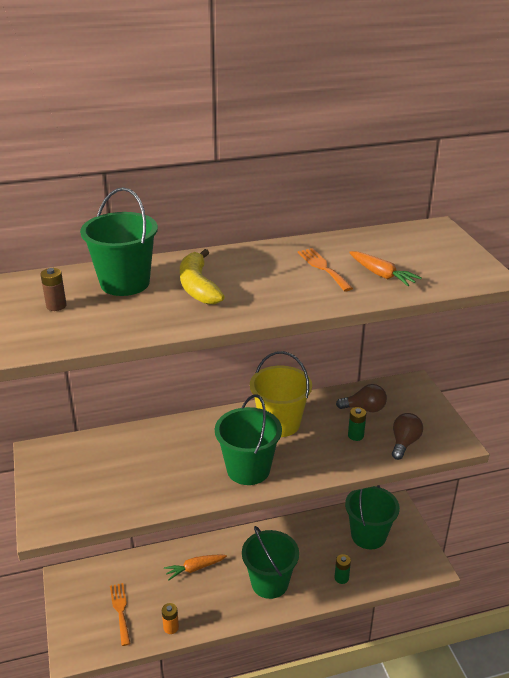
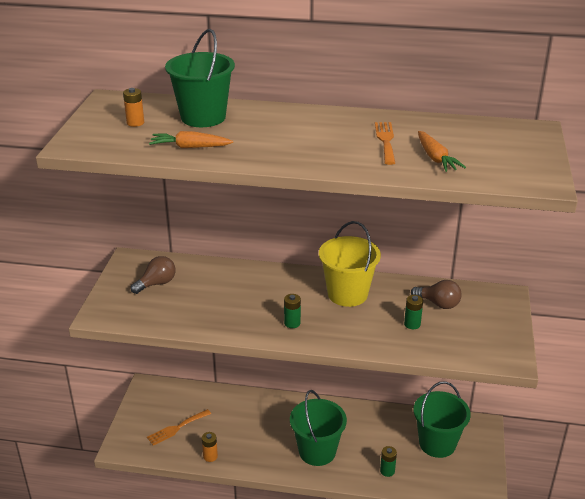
camera: 25 degrees right, 0 degrees up
(56, 306) = (135, 123): brown battery -> orange battery
(120, 611) = (176, 428): orange fork -> orange fork turned 135 degrees counterclockwise
(195, 568) = (257, 416): orange carrot -> orange carrot (190, 147)
(198, 287) = (260, 133): yellow banana -> none
(248, 469) = (292, 323): green bucket -> green battery
(404, 443) = (455, 344): brown light bulb -> brown light bulb (157, 283)

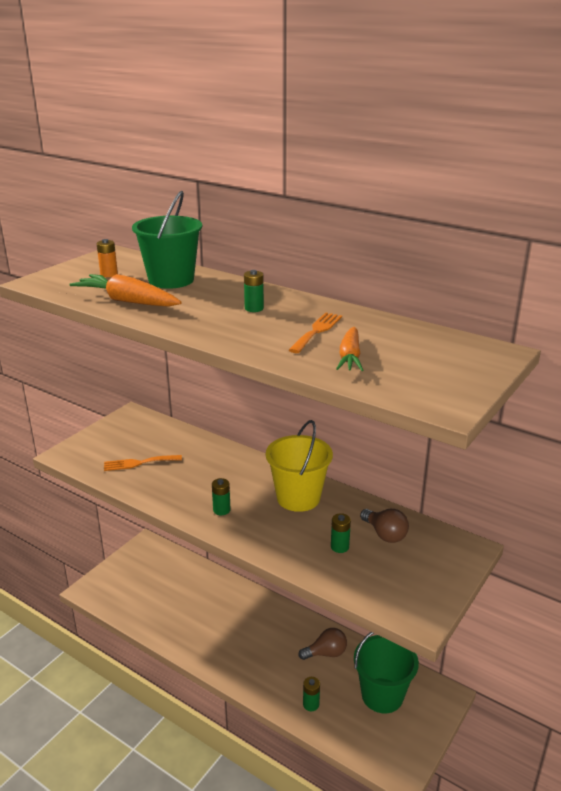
camera: 25 degrees right, 5 degrees down
(157, 283) = (134, 440): brown light bulb -> brown light bulb (326, 653)
(176, 428) = (145, 589): orange fork -> orange fork (139, 463)
(190, 147) = (127, 301): orange carrot -> orange carrot, size x1.51
(210, 456) = (155, 626): orange battery -> none
(311, 131) = (254, 308): none -> green battery
(317, 451) = (254, 658): green bucket -> none

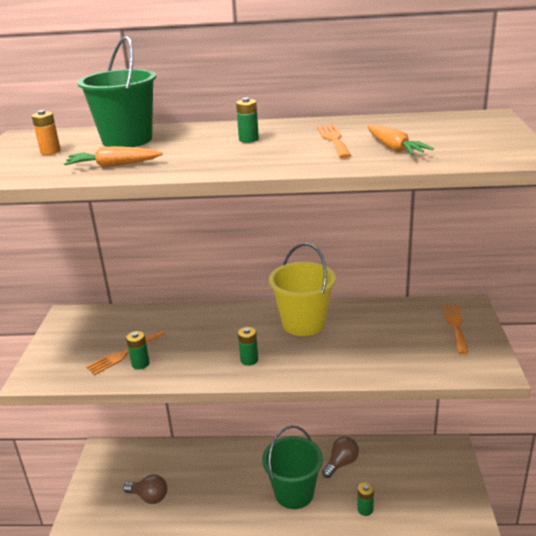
camera: 30 degrees left, 0 degrees up
(127, 301) = (113, 165): orange carrot -> orange carrot, size x0.66
(339, 547) = (378, 346): green battery -> green battery (140, 364)
(382, 695) = (410, 472): green bucket -> green bucket (294, 493)
(385, 534) = (401, 322): brown light bulb -> brown light bulb (149, 497)
(432, 561) = (455, 326): none -> orange fork

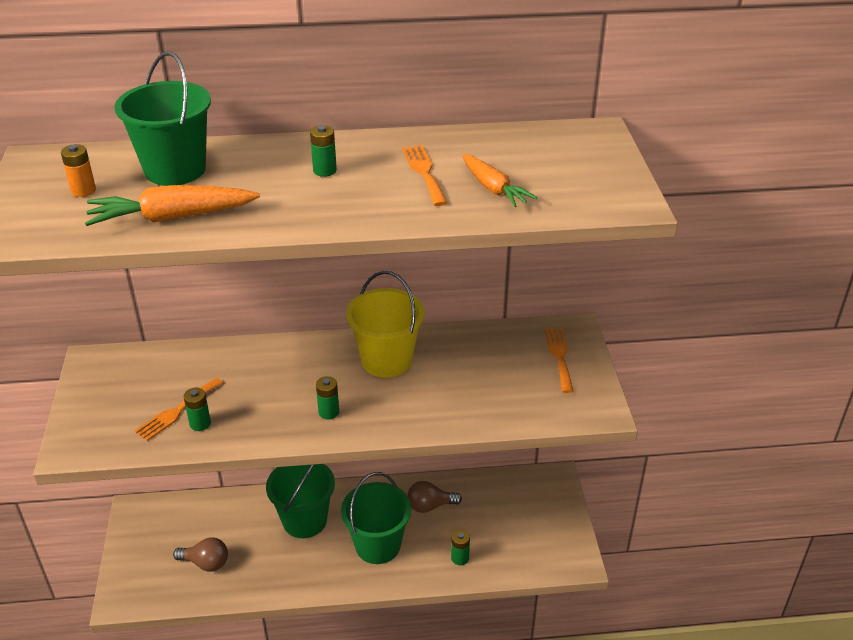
camera: 10 degrees left, 10 degrees up
(113, 165) = (172, 217): orange carrot -> orange carrot, size x1.51
(235, 468) = (304, 520): none -> green bucket
(341, 463) = (430, 506): brown light bulb -> brown light bulb turned 135 degrees counterclockwise

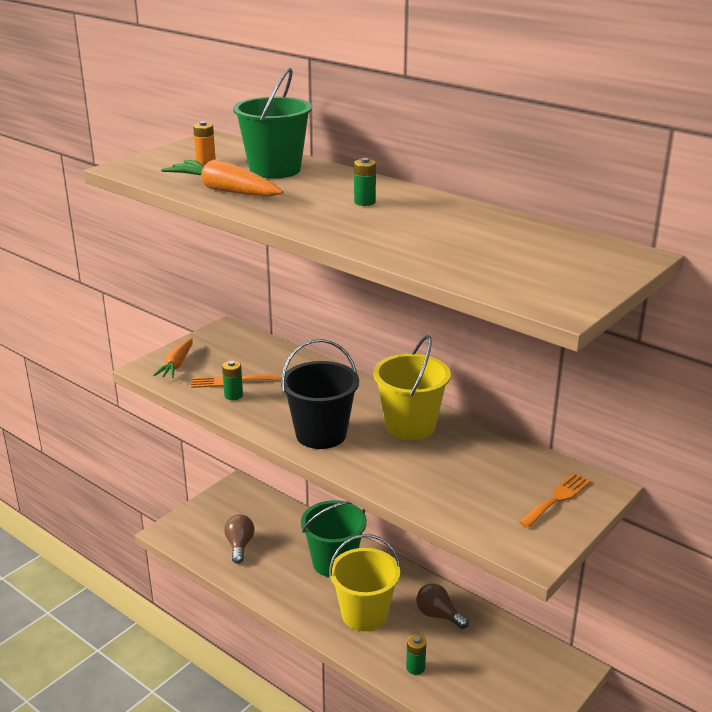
camera: 45 degrees right, 10 degrees down
(206, 563) = (239, 545): brown light bulb -> brown light bulb turned 150 degrees counterclockwise
(328, 412) = (321, 434): green battery -> black bucket
(377, 545) = (364, 614): green bucket -> yellow bucket
(424, 172) = (432, 227): orange fork -> none
(493, 188) = (464, 255): orange carrot -> orange carrot (176, 365)

